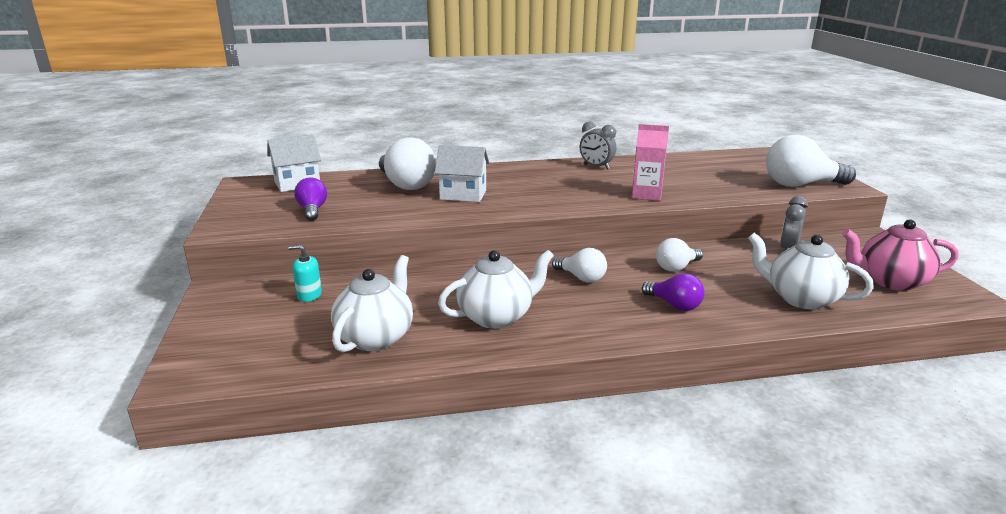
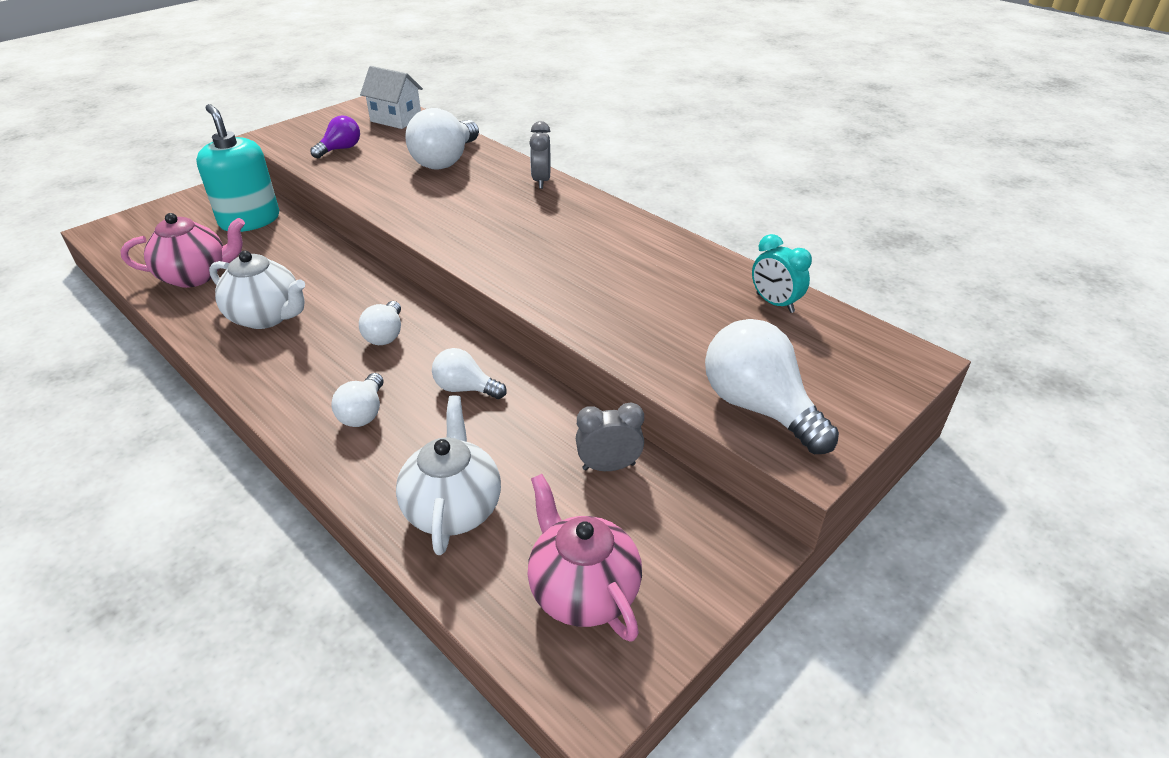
camera: 55 degrees right, 15 degrees up
(309, 295) = (249, 220): turquoise soap dispenser -> turquoise soap dispenser, size x2.21
(376, 337) = (196, 276): white teapot -> pink teapot
(463, 195) = (447, 195): white house -> none
(596, 167) = (630, 235): grey clock -> grey clock (541, 181)
(646, 195) = (566, 294): pink carton -> none
(674, 305) = (363, 413): purple light bulb -> white light bulb
(708, 159) = (774, 303): none -> turquoise clock

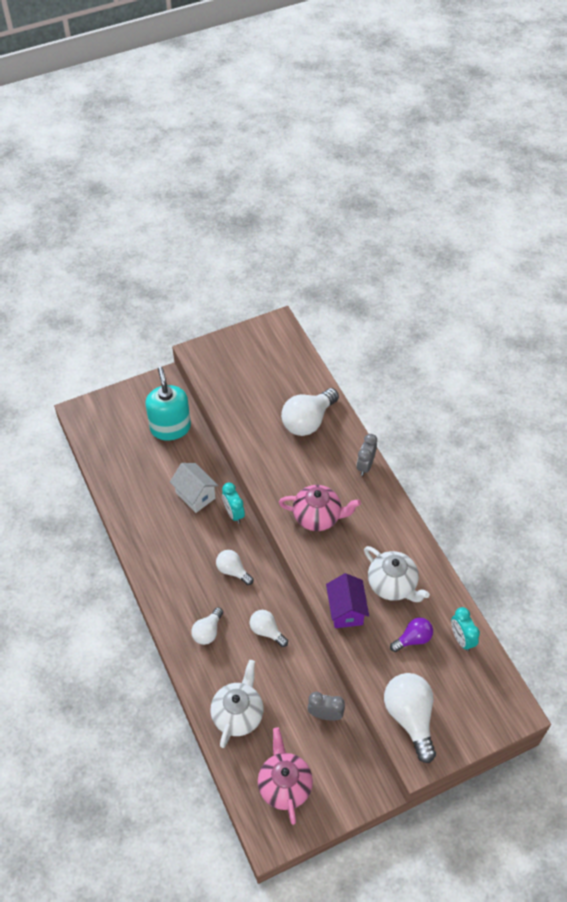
camera: 20 degrees right, 15 degrees up
(196, 276) = (132, 479): pink teapot -> pink teapot (318, 517)
(267, 316) = (168, 532): white teapot -> white teapot (392, 585)
(340, 149) = (240, 385): purple light bulb -> purple light bulb (413, 639)
(368, 278) = (234, 513): none -> turquoise clock
(385, 335) = (233, 571): white light bulb -> white light bulb turned 105 degrees clockwise
(396, 119) = (287, 354): white house -> white house (195, 495)
(585, 313) = (346, 610): none -> purple house

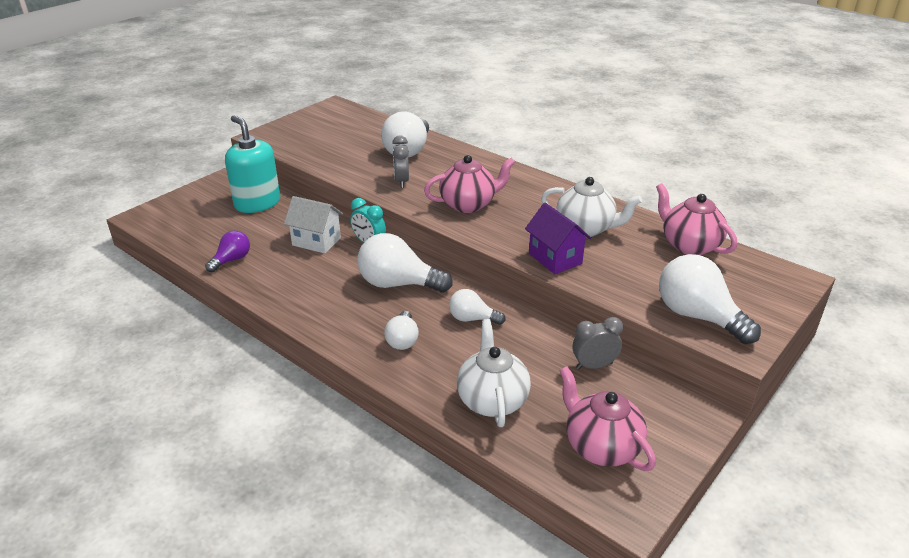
camera: 25 degrees left, 20 degrees down
(233, 571) = (398, 284): white light bulb -> white light bulb, size x1.77
(365, 466) = (488, 163): grey clock -> grey clock (401, 181)
(413, 639) = (642, 259): purple light bulb -> purple light bulb (232, 260)
(461, 639) = (689, 245): turquoise clock -> pink teapot

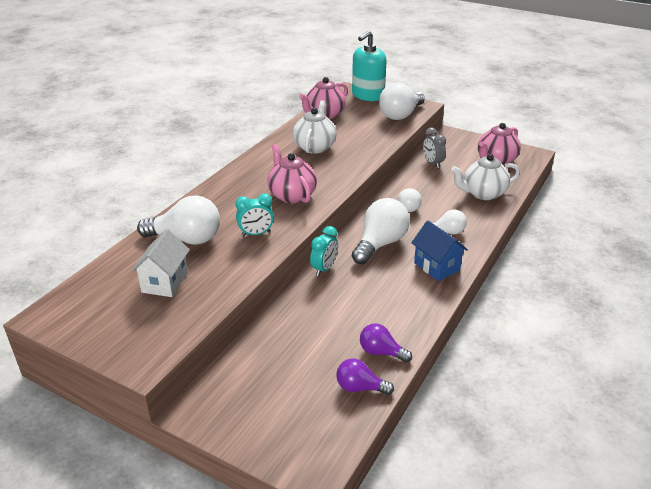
camera: 100 degrees left, 0 degrees up
(200, 244) = (360, 387): none -> purple light bulb
(257, 203) = (262, 366): turquoise soap dispenser -> turquoise soap dispenser (367, 95)
(316, 241) = (330, 301): white house -> white house (165, 282)
(337, 317) = (436, 266): none -> blue house
(398, 284) = (380, 244): white light bulb -> white light bulb turned 150 degrees counterclockwise
(401, 181) = (256, 234): grey clock -> turquoise clock
(555, 258) = (359, 156): purple house -> none

